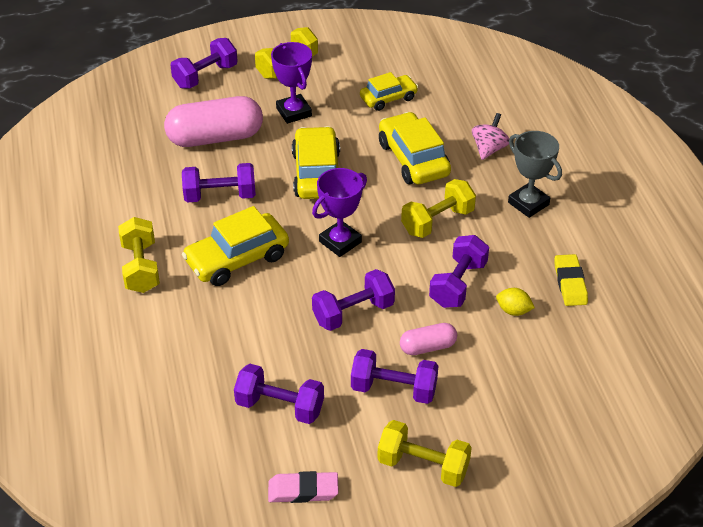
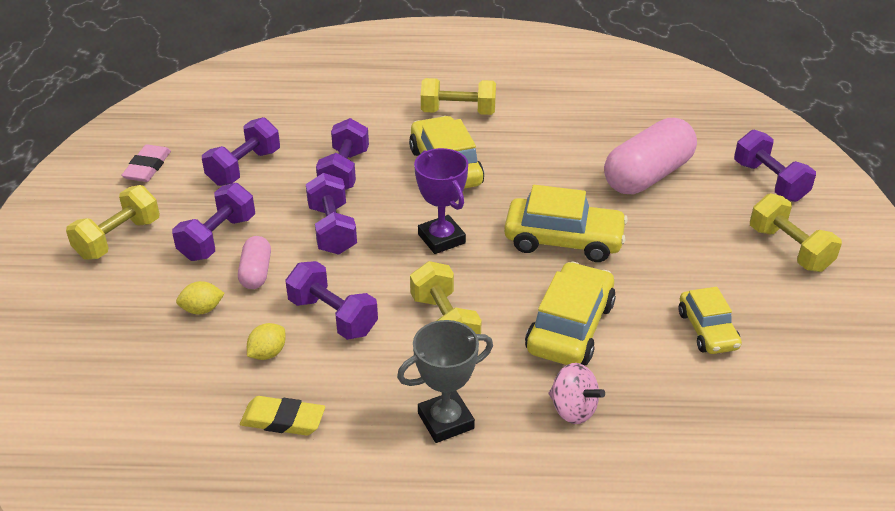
camera: 105 degrees right, 5 degrees down
(215, 138) = (647, 175): pink capsule -> pink capsule turned 45 degrees clockwise
(220, 196) = (546, 167): purple dumbbell -> purple dumbbell (344, 171)
(294, 112) = (687, 240): purple trophy -> none
(413, 159) = (570, 327): yellow car -> yellow car turned 60 degrees counterclockwise
(486, 367) = (202, 309): none -> yellow lemon

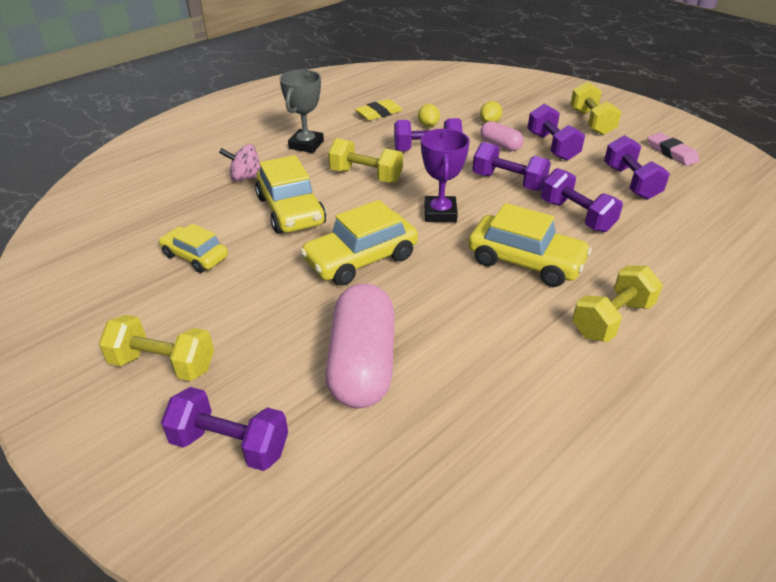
camera: 135 degrees right, 0 degrees up
(441, 239) = (440, 213): purple trophy -> purple trophy turned 75 degrees clockwise

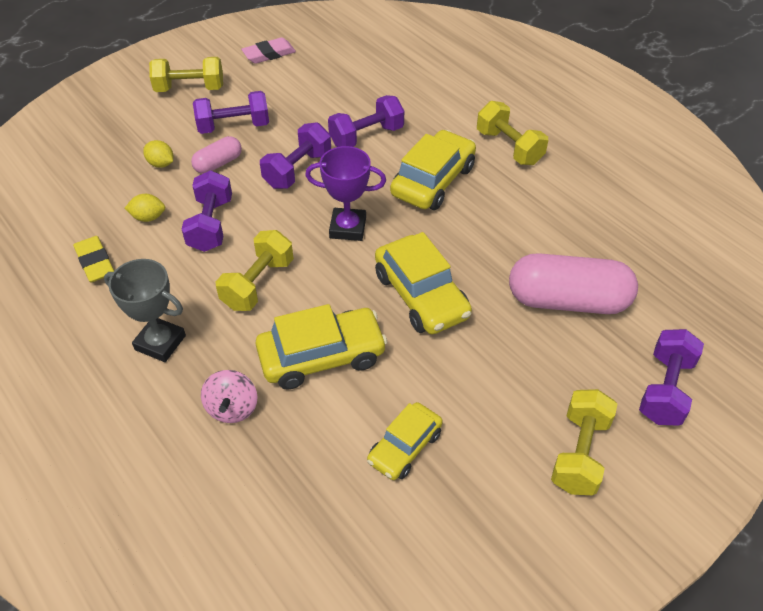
camera: 85 degrees left, 10 degrees up
(630, 182) = (316, 91): purple dumbbell -> none

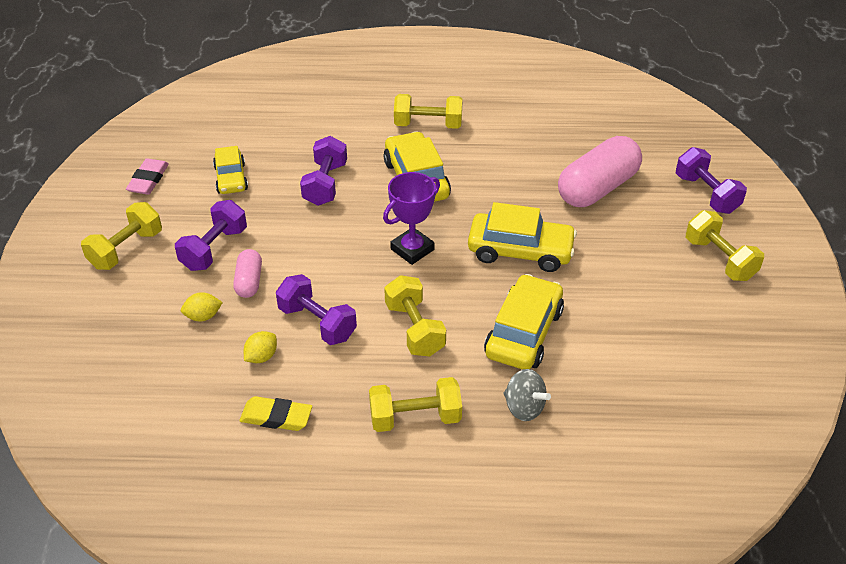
camera: 50 degrees left, 5 degrees down
(160, 343) = (415, 418): grey trophy -> yellow dumbbell
(232, 408) = (524, 407): pink spinning top -> grey spinning top
(298, 170) = (315, 241): purple dumbbell -> none
(404, 447) = (643, 335): yellow car -> yellow car (231, 178)

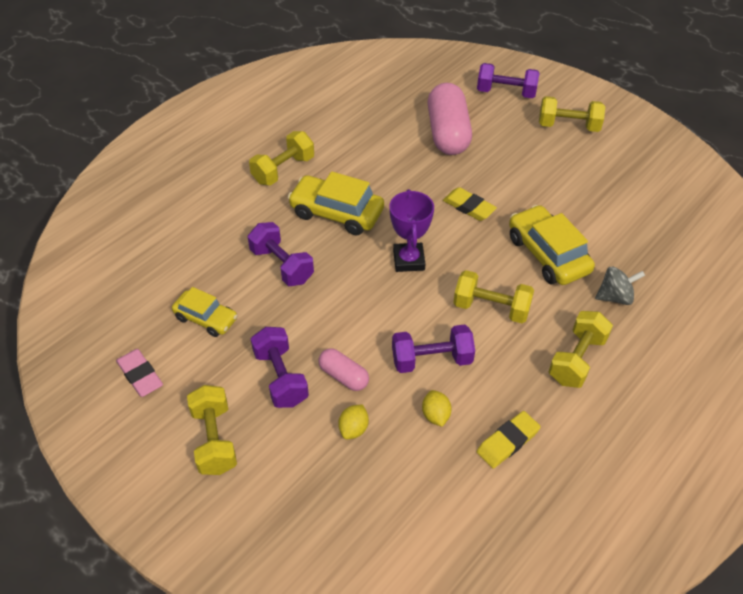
camera: 50 degrees left, 5 degrees up
(520, 251) = (469, 207): yellow car -> yellow eraser

